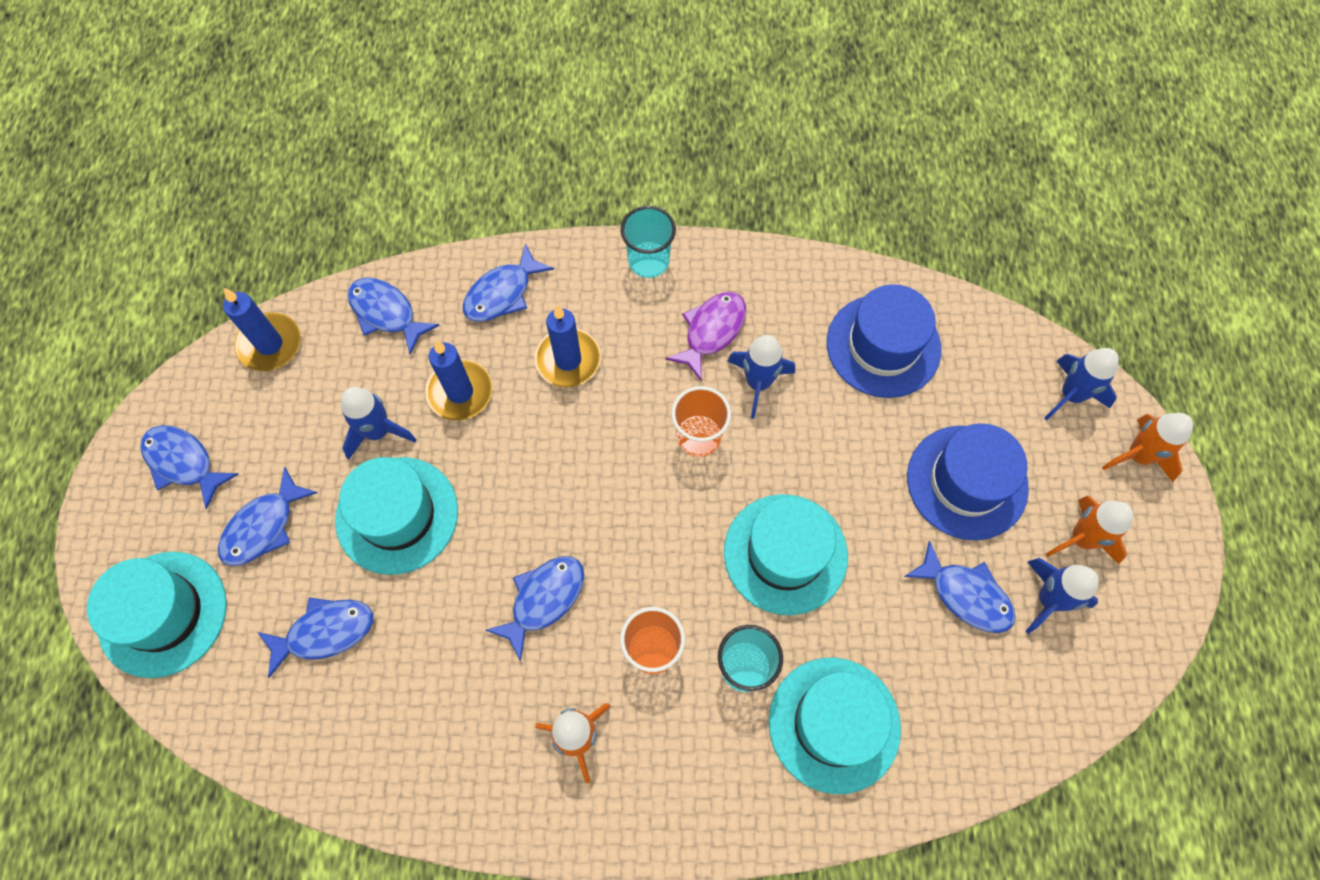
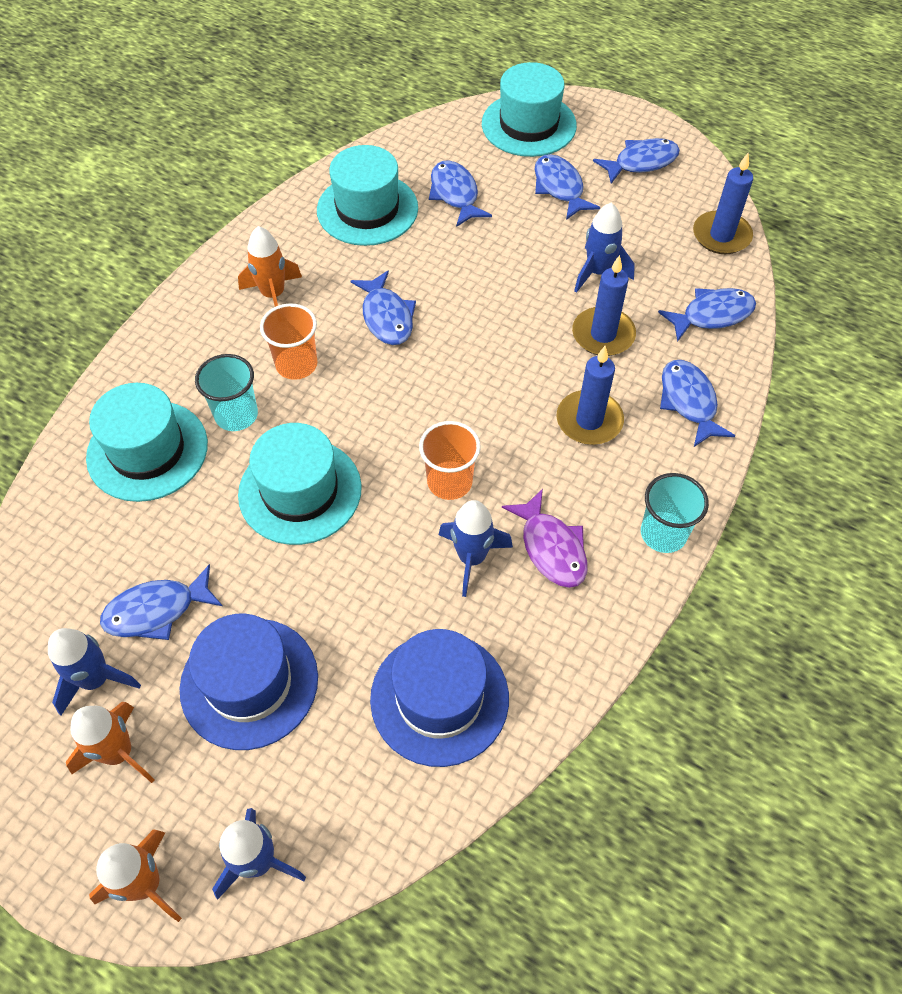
camera: 120 degrees right, 10 degrees down
(325, 632) = (455, 194): blue fish -> blue fish turned 150 degrees clockwise
(397, 515) = (518, 259): turquoise hat -> turquoise hat (367, 209)

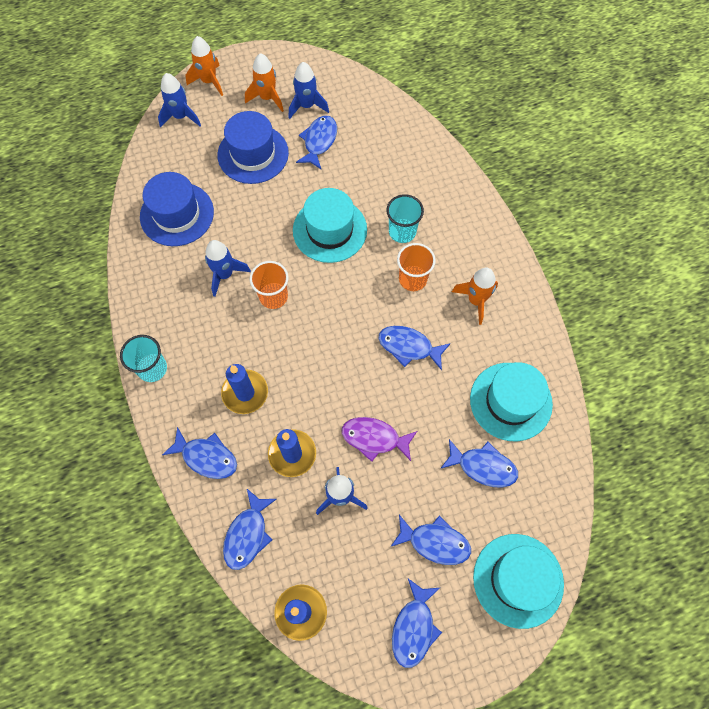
camera: 130 degrees right, 10 degrees up
(147, 450) = (413, 183): turquoise hat -> none
(551, 548) = (196, 312): purple fish -> purple fish (374, 438)

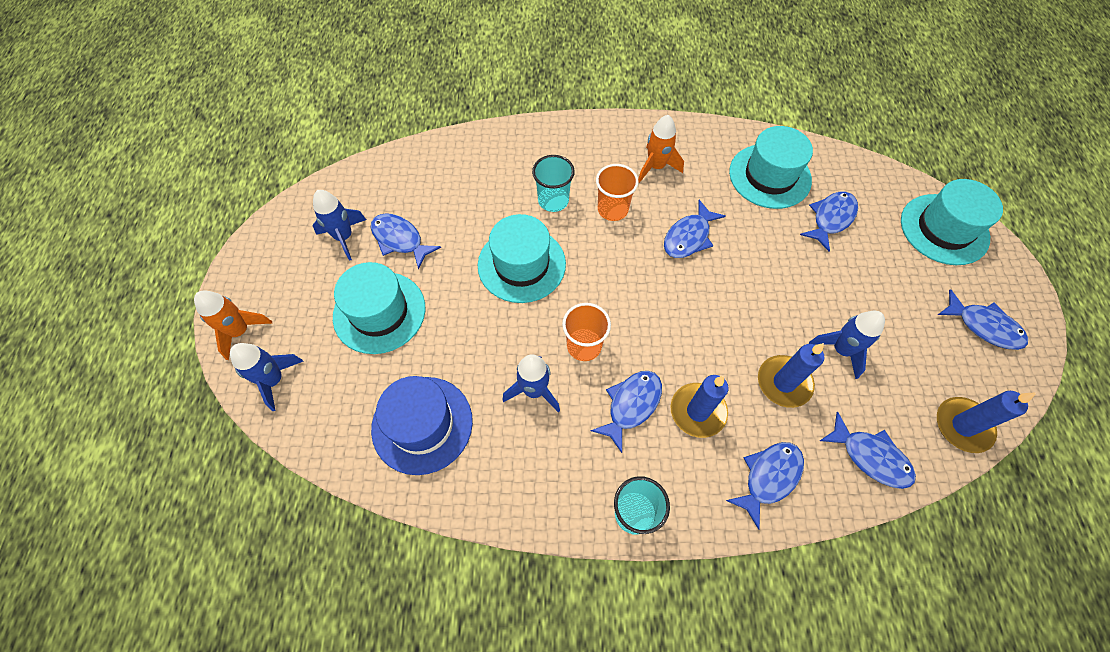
camera: 70 degrees left, 5 degrees down
(253, 154) = (379, 312): blue hat -> turquoise hat
(267, 98) = (307, 274): orange rocket -> none
(374, 438) = (782, 299): purple fish -> none
(435, 542) = (901, 282): blue fish -> blue fish (631, 405)

